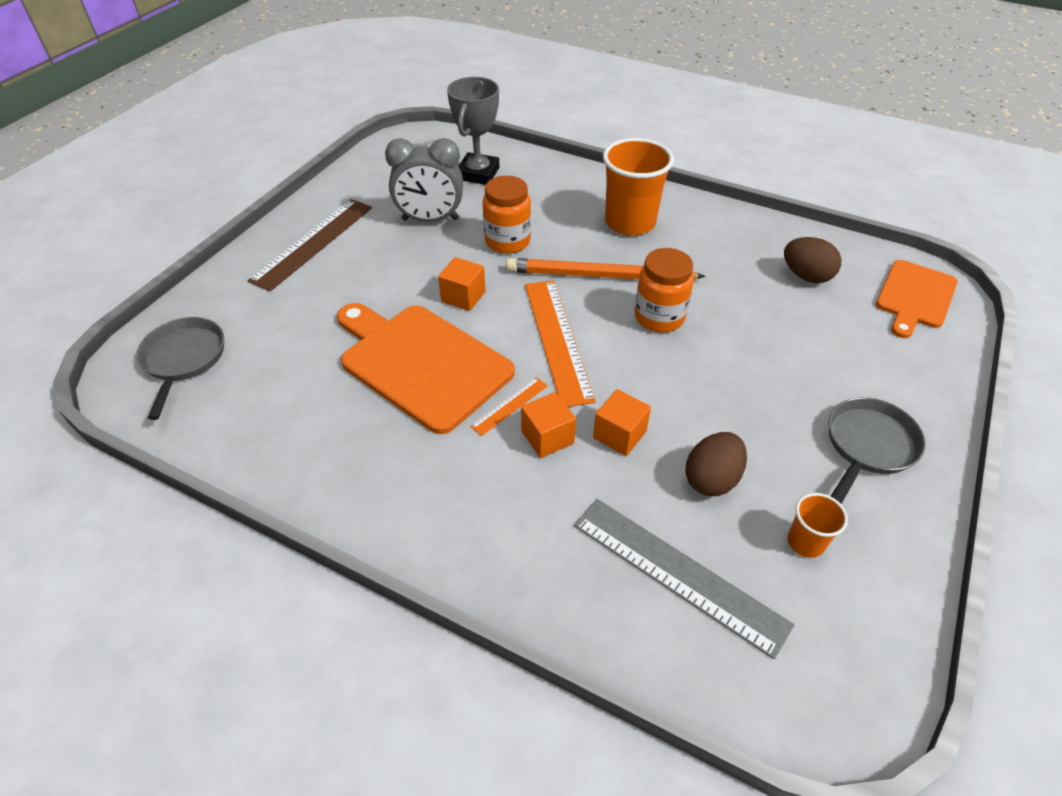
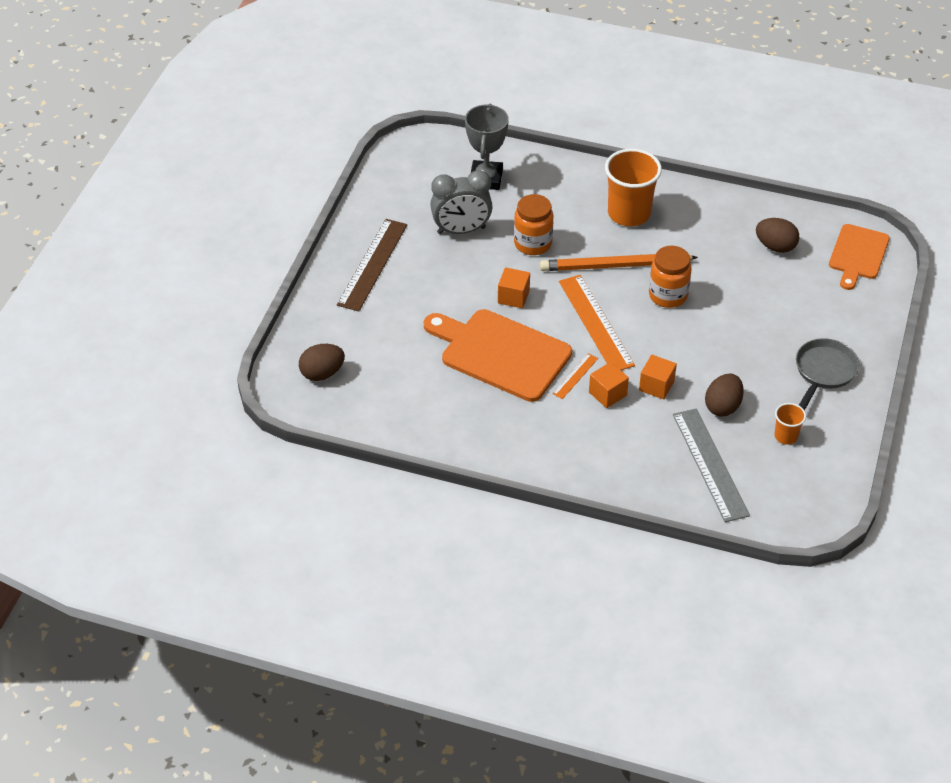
camera: 10 degrees left, 0 degrees up
(184, 359) = (322, 373): grey pan -> brown egg
(678, 574) = (709, 464): grey ruler -> grey ruler turned 45 degrees clockwise

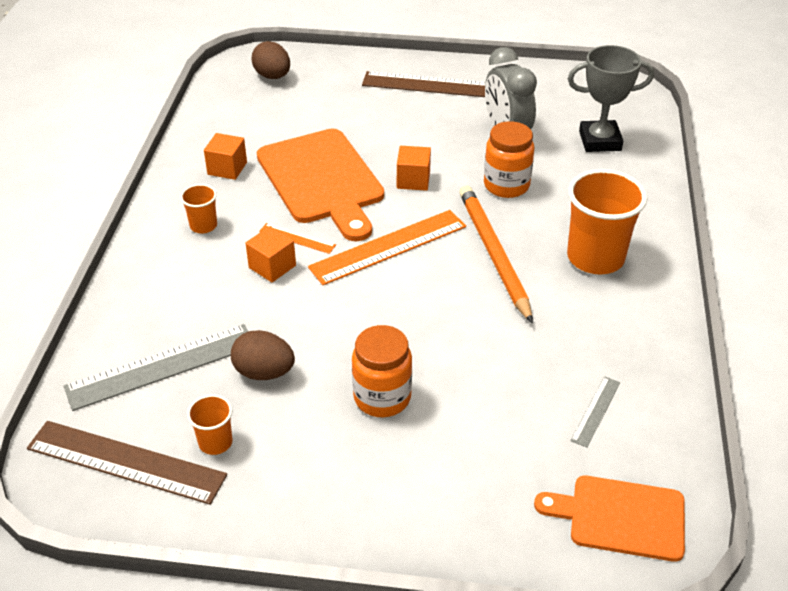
camera: 80 degrees right, 5 degrees down
(500, 353) = (322, 180): orange cutting board -> orange cutting board turned 135 degrees clockwise
(547, 434) = (203, 226): none -> orange cup
(656, 386) = (292, 307): orange cube -> orange cube (227, 168)
(668, 295) = (456, 305): orange jar -> orange jar (382, 397)
(775, 246) = (595, 411): brown egg -> grey ruler
(799, 485) = (125, 462): none -> brown ruler
(824, 371) = (348, 482): grey pan -> none

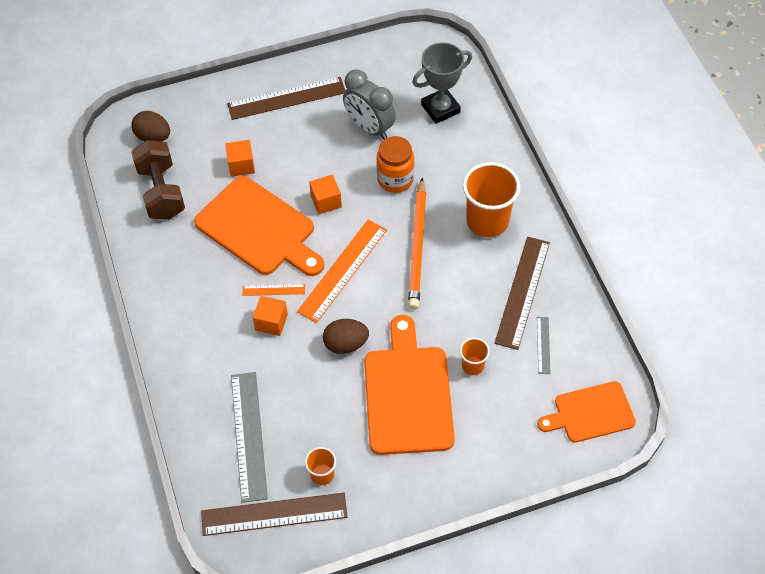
camera: 25 degrees left, 15 degrees up
(161, 366) = (248, 435): grey ruler -> grey ruler turned 45 degrees counterclockwise
(203, 226) = (197, 307): orange cup -> orange cup (472, 365)
(227, 168) = (179, 246): orange cube -> orange cube (241, 165)
(245, 119) = (161, 192): none -> brown dumbbell
(264, 372) = (320, 409): brown egg -> brown egg (346, 344)
(382, 397) = (408, 394): orange jar -> orange cutting board
(493, 254) = (418, 246): orange pencil -> orange pencil turned 135 degrees counterclockwise
(600, 344) = (523, 292): none -> brown ruler

